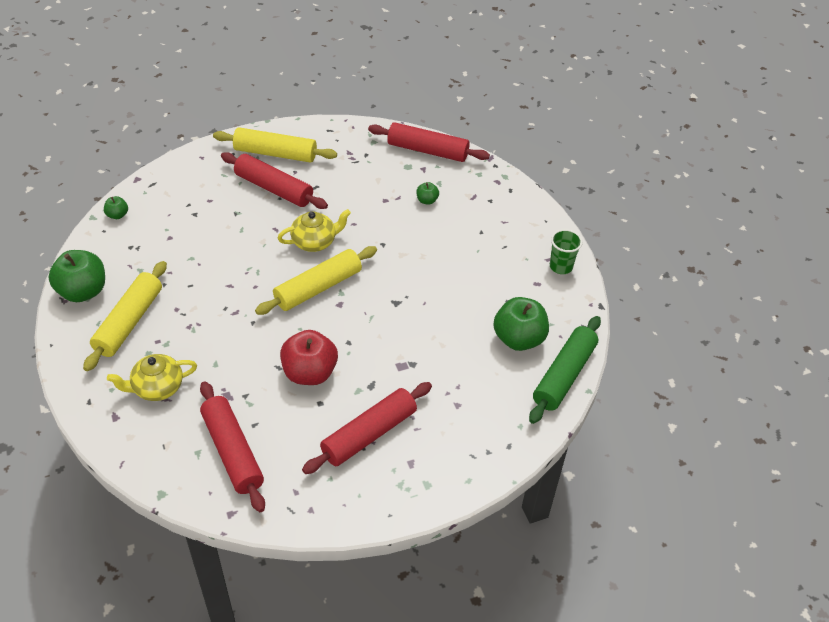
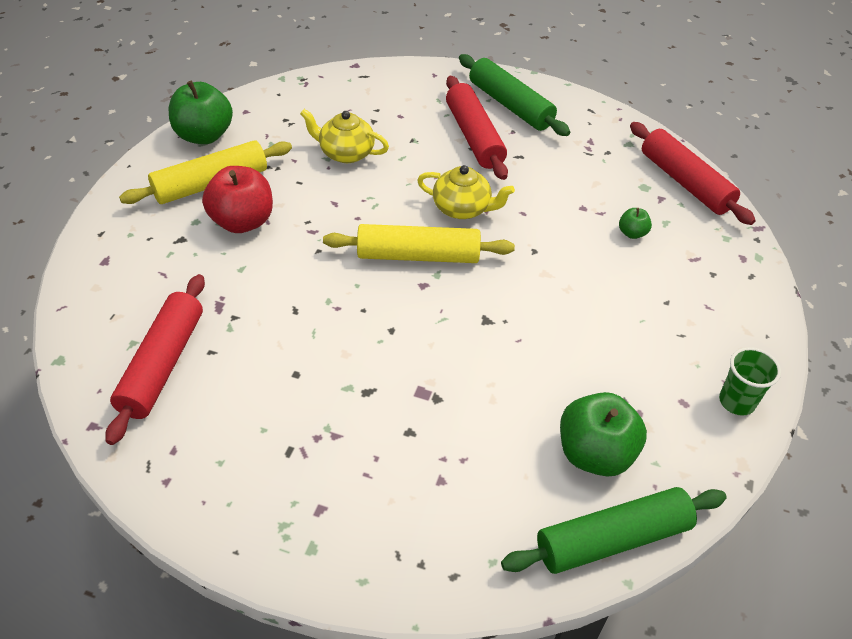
camera: 40 degrees right, 0 degrees up
(117, 215) = (304, 87): green apple -> none
(157, 387) = (167, 257): yellow teapot -> yellow teapot (345, 153)
(275, 153) = (510, 105): yellow rolling pin -> green rolling pin
(309, 373) = (318, 336): red apple -> red apple (242, 221)
(369, 434) = (309, 443): red rolling pin -> none

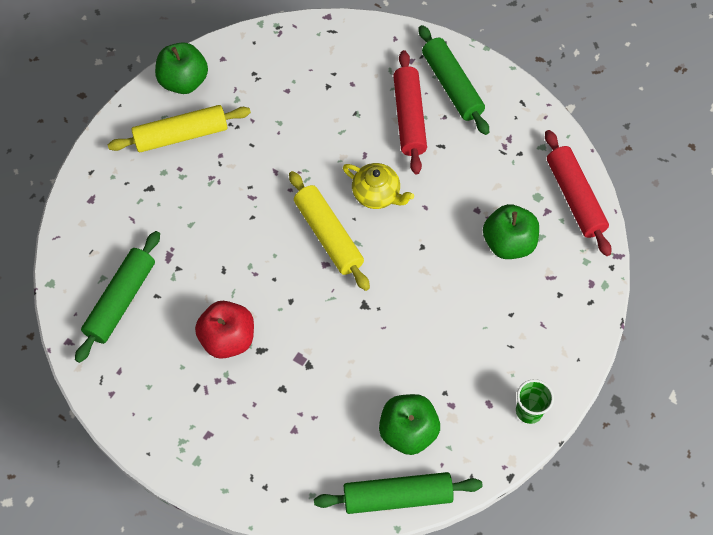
camera: 15 degrees right, 15 degrees up
(162, 364) = (121, 300): red rolling pin -> green rolling pin
(242, 221) = (199, 178): red apple -> red apple (228, 339)
(345, 153) = (296, 119): yellow teapot -> none
(418, 255) = (328, 235): yellow rolling pin -> yellow rolling pin turned 45 degrees clockwise
(632, 233) = (508, 243): green apple -> green apple, size x2.12

